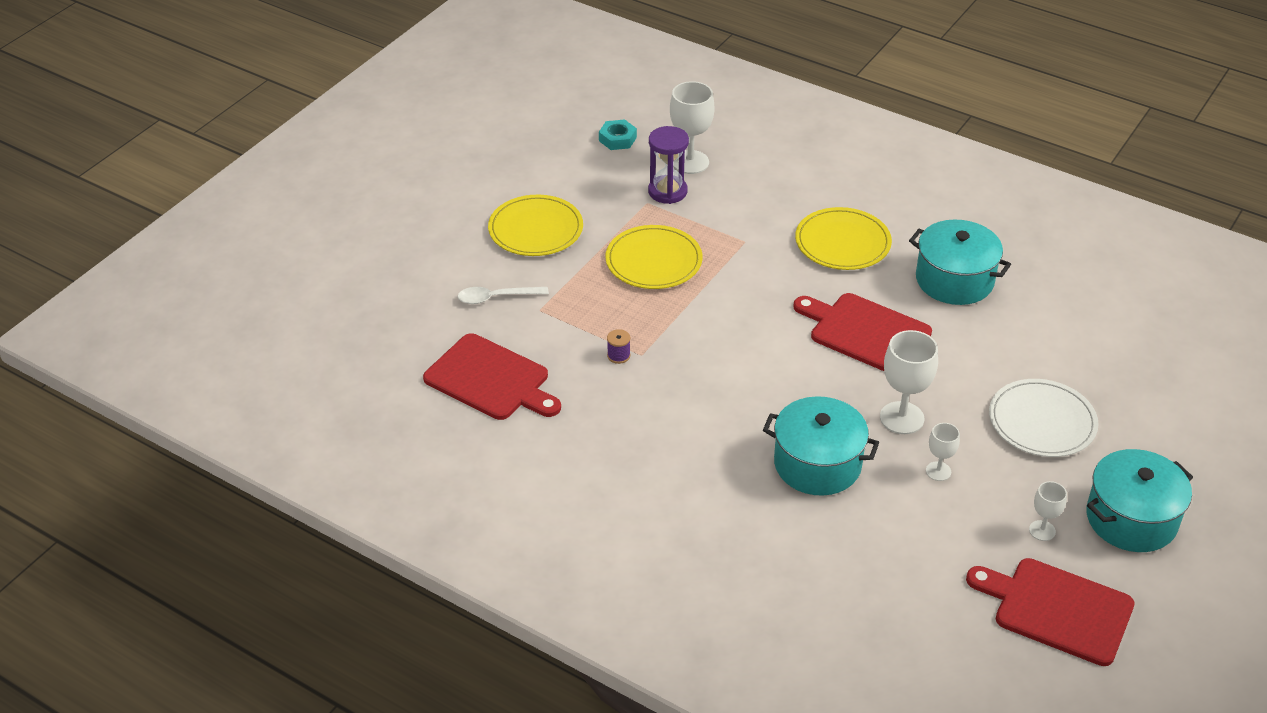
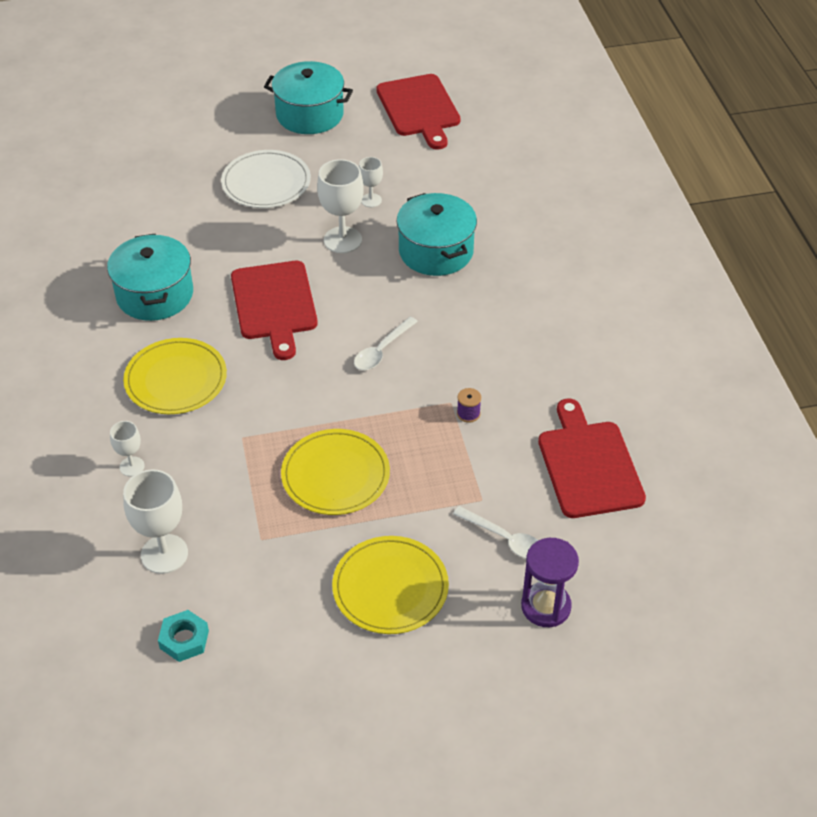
camera: 135 degrees left, 5 degrees up
(667, 191) = (228, 537): purple hourglass -> purple hourglass (546, 606)
(740, 355) = (381, 350): none -> white spoon
(1042, 530) = (365, 140): white goblet -> white goblet (132, 466)

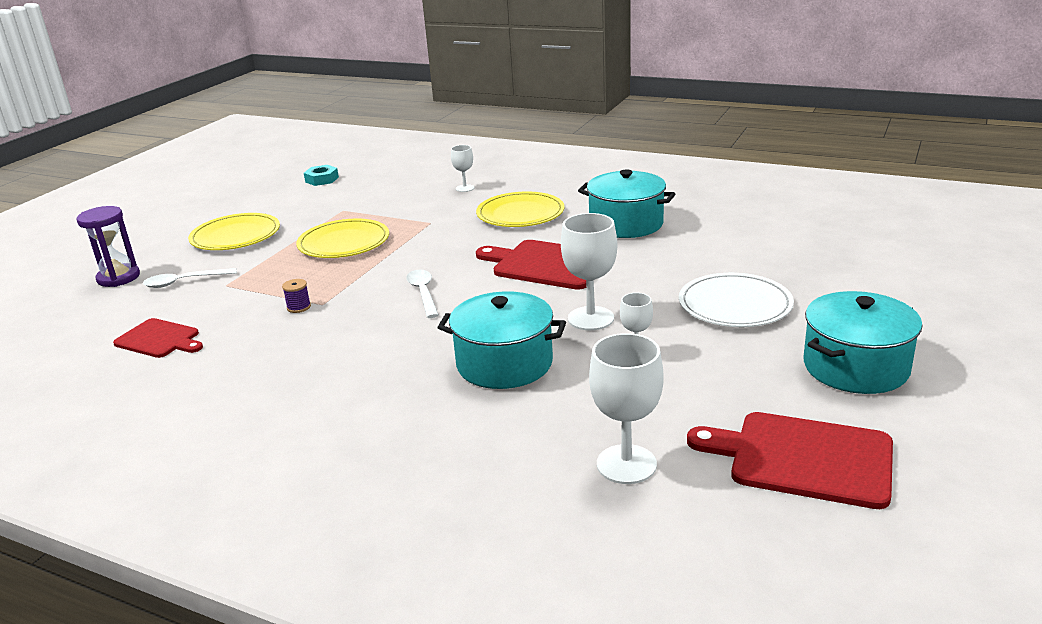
camera: 130 degrees right, 20 degrees down
(164, 554) = (384, 185): white goblet -> white goblet (626, 464)
(588, 465) = (159, 339): red cutting board -> red cutting board, size x0.63

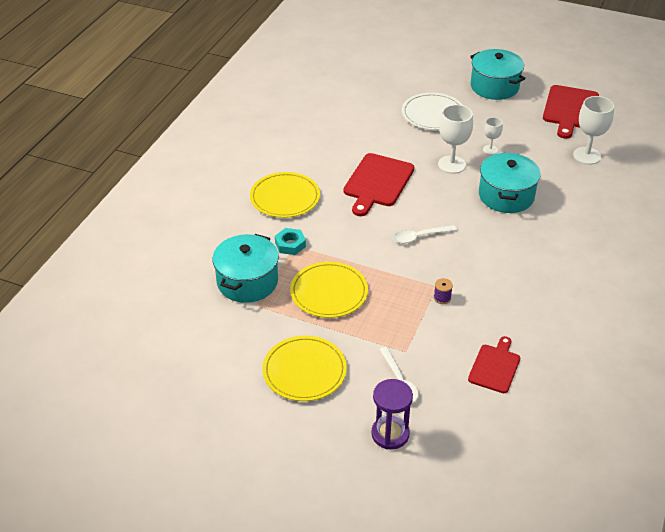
camera: 95 degrees left, 15 degrees up
(322, 179) = (167, 335): turquoise nut -> turquoise nut (290, 244)
(465, 188) = (220, 231): white goblet -> none
(626, 224) = (313, 148): turquoise pot -> turquoise pot (247, 281)

